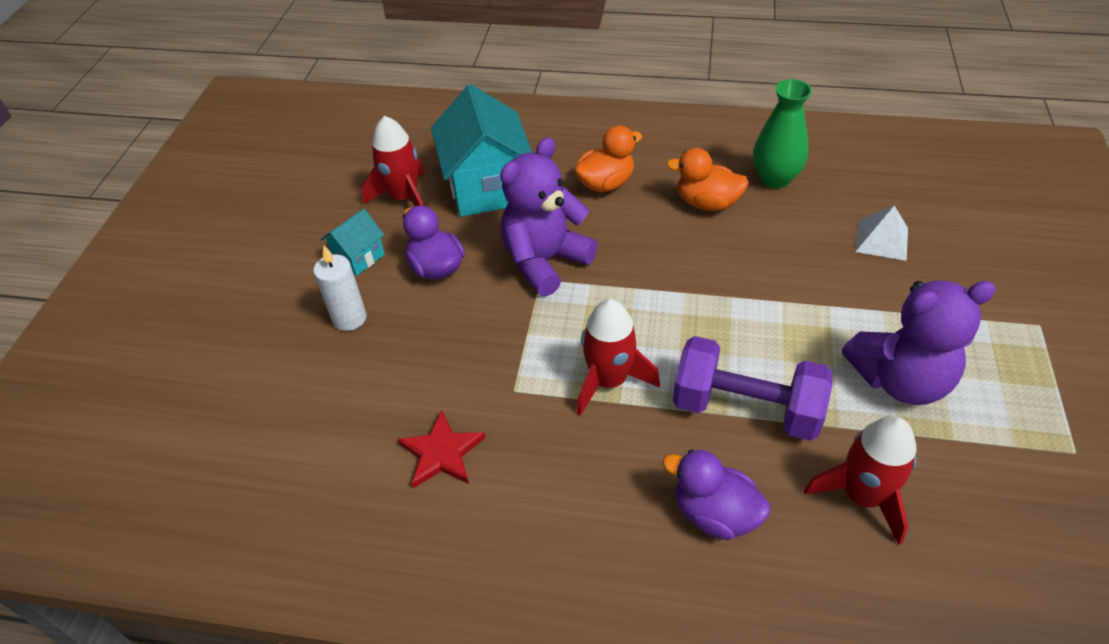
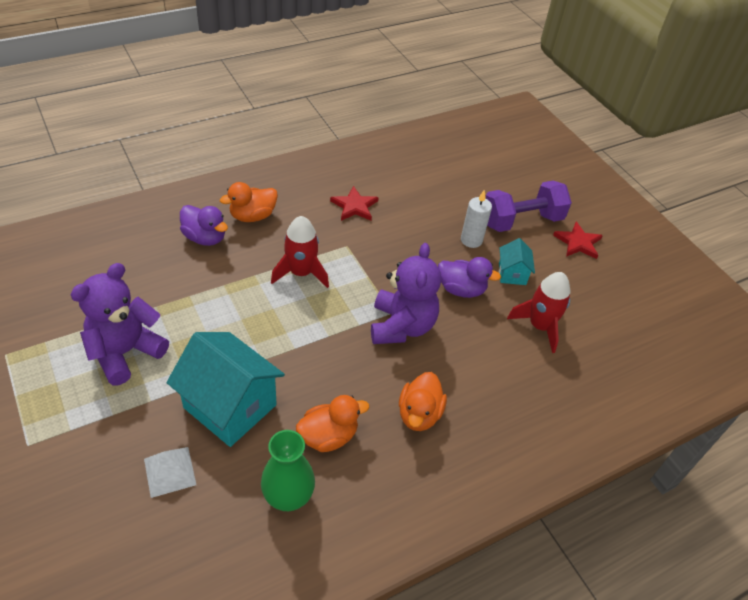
camera: 135 degrees right, 0 degrees up
(236, 254) = (578, 242): none -> red star
(487, 187) = (497, 364): turquoise house -> turquoise house (230, 406)
(612, 519) = (252, 216): none -> orange duck
(714, 513) = (205, 238): purple duck -> purple duck turned 45 degrees clockwise
(746, 408) = (214, 292): purple dumbbell -> purple dumbbell (521, 221)
(862, 496) = (131, 276): red rocket -> none

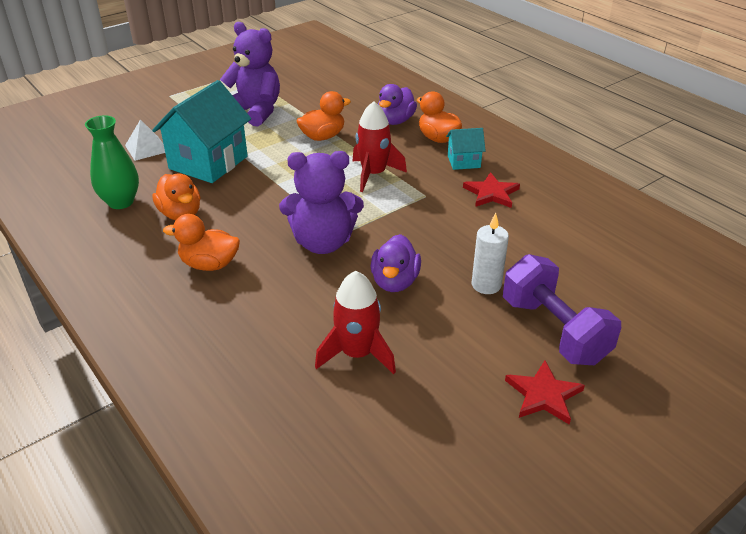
camera: 85 degrees right, 10 degrees down
(213, 299) = (323, 137): none -> orange duck
(512, 274) = (442, 325): turquoise house -> turquoise house (463, 161)

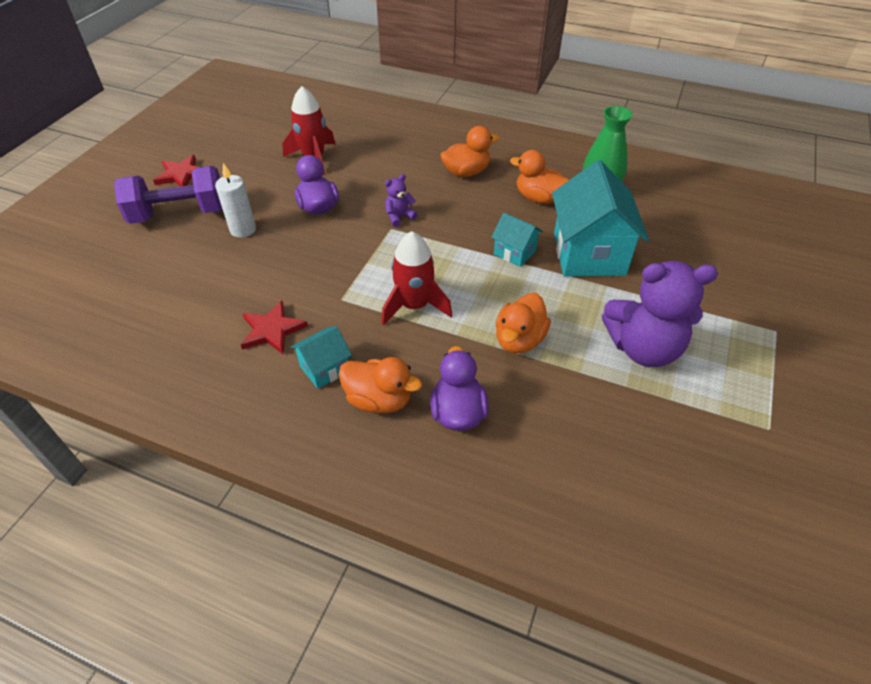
camera: 150 degrees right, 10 degrees up
(146, 148) = (668, 247): white pyramid -> none
(260, 181) = (514, 252): none -> turquoise house
(323, 242) = (399, 217): purple teddy bear -> purple teddy bear, size x0.44
(554, 330) = (179, 214): purple dumbbell -> purple dumbbell turned 45 degrees counterclockwise

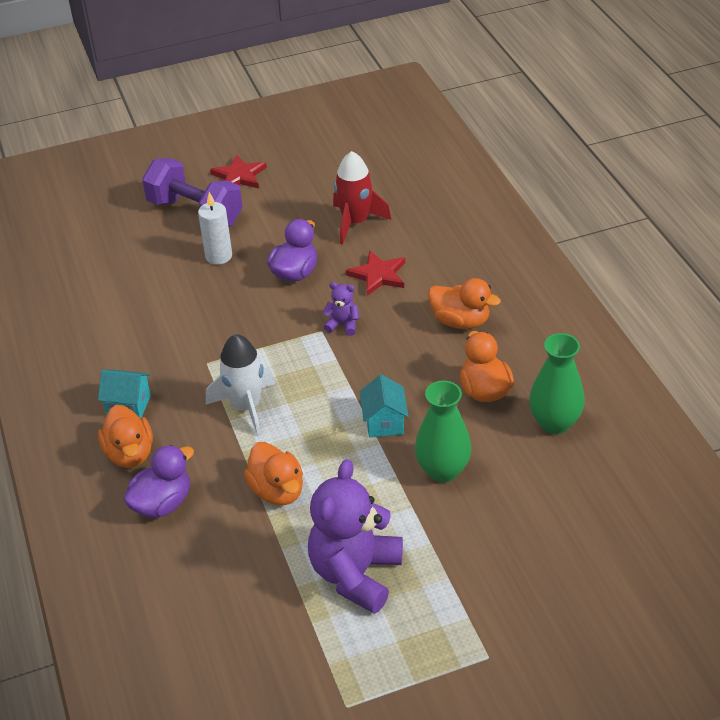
camera: 50 degrees right, 5 degrees down
(272, 330) = (135, 352): red star -> red star (378, 275)
(414, 305) = (246, 406): red rocket -> white rocket
(519, 340) = (277, 491): orange duck -> orange duck turned 105 degrees counterclockwise
(588, 254) = (442, 470): turquoise house -> green vase
(643, 348) = (355, 574): purple teddy bear -> purple teddy bear turned 60 degrees clockwise

